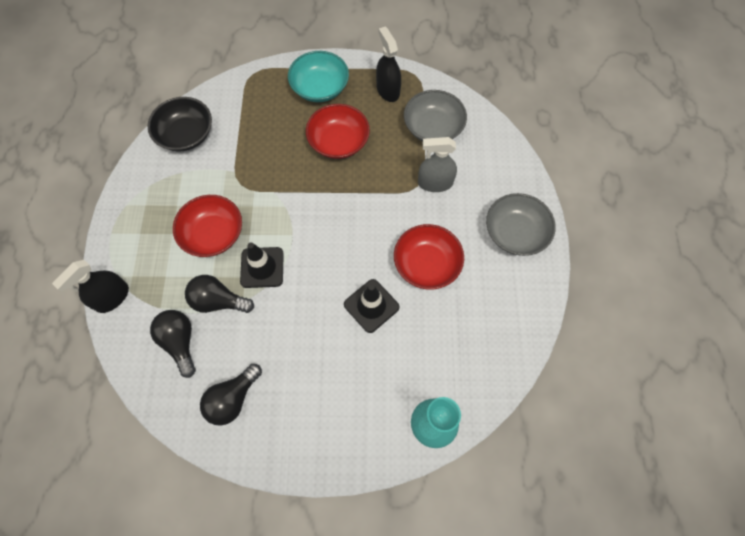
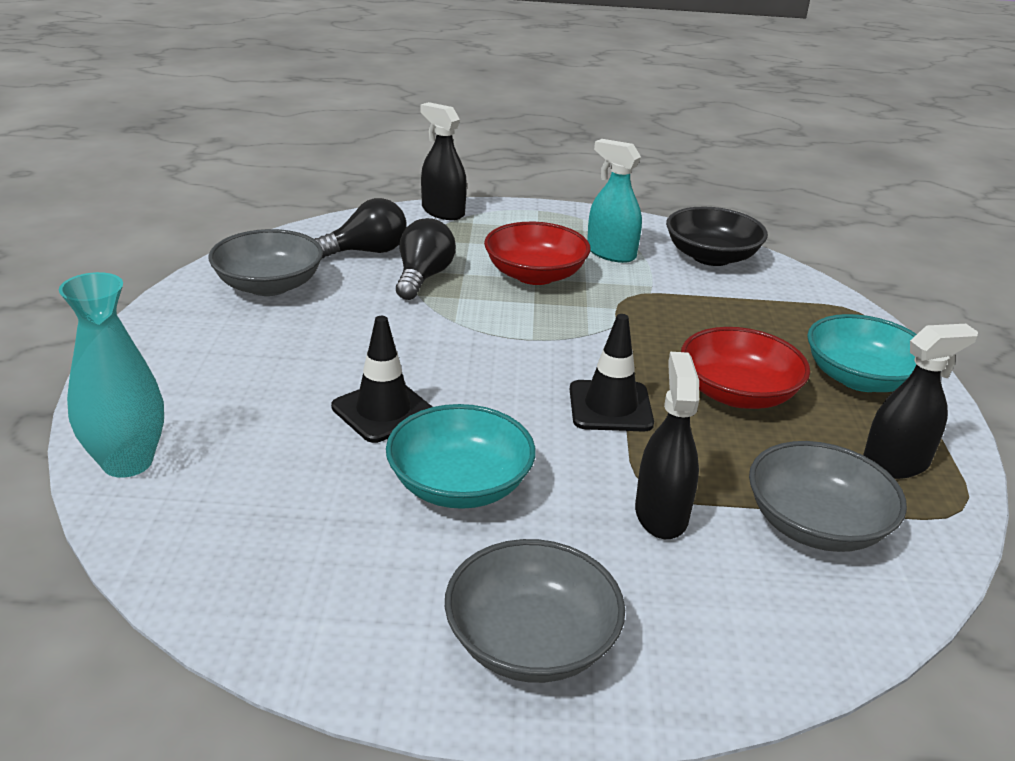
camera: 90 degrees right, 35 degrees down
(181, 190) = (611, 253): none -> turquoise spray bottle
(233, 399) = (269, 285): black light bulb -> grey bowl
(262, 267) = (474, 311): black traffic cone -> black traffic cone (610, 406)
(426, 264) = (459, 485): red bowl -> turquoise bowl
(435, 183) = (661, 514): grey spray bottle -> black spray bottle

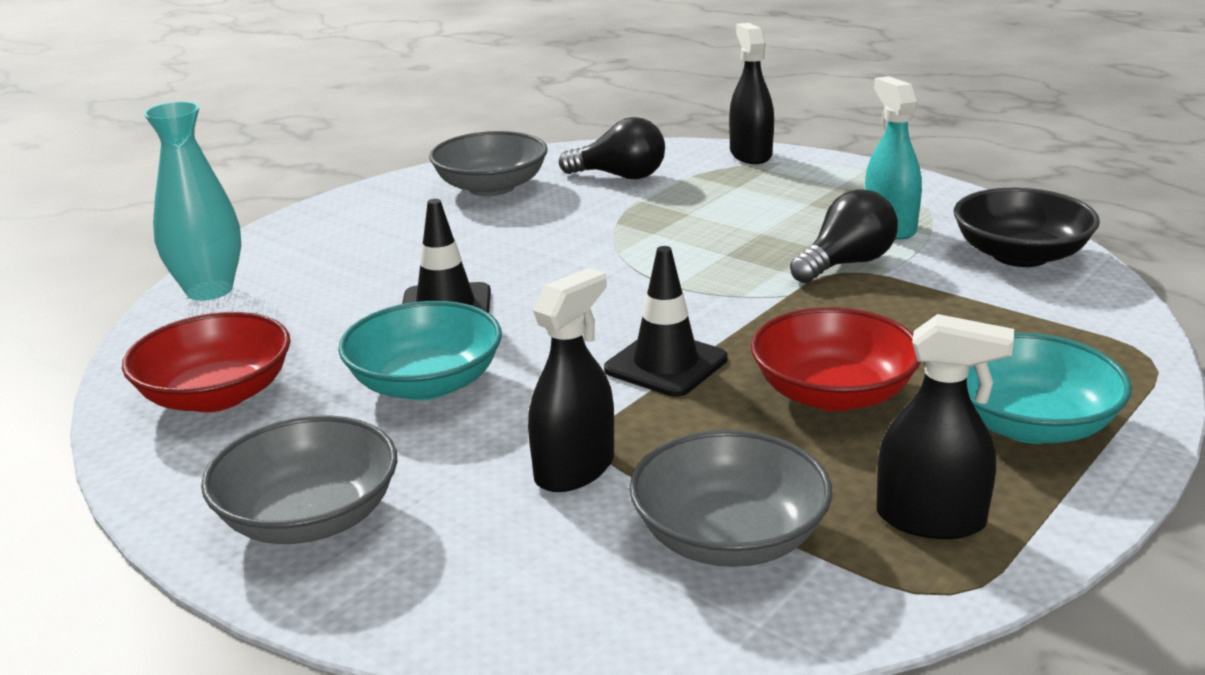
camera: 40 degrees right, 5 degrees down
(423, 277) = (642, 208): black light bulb -> black light bulb (846, 264)
(535, 275) = (765, 230): red bowl -> red bowl (216, 395)

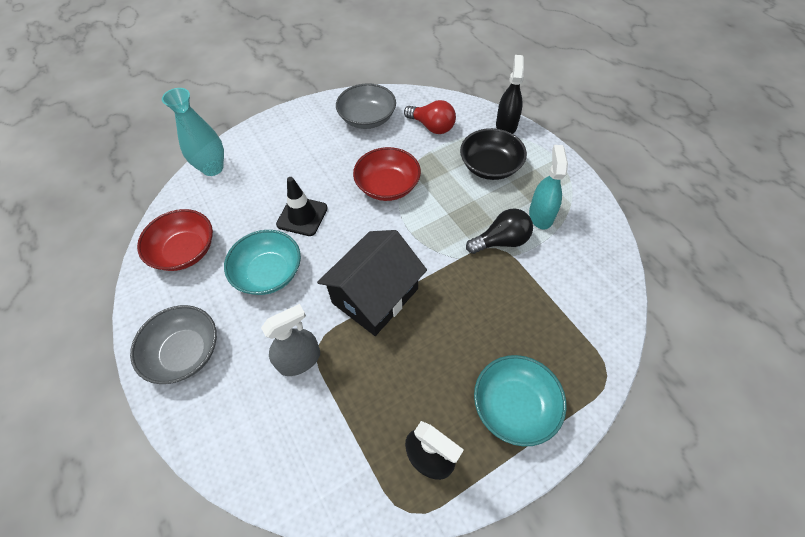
camera: 20 degrees right, 30 degrees up
(574, 469) = (299, 360): black spray bottle -> grey spray bottle
(620, 176) = (432, 127): black light bulb -> red light bulb
(666, 364) = (375, 296): black traffic cone -> black house
(729, 537) = (338, 435): grey bowl -> none
(833, 393) = (437, 347): red bowl -> red bowl (387, 186)
(1020, 255) = (593, 263): black bowl -> black bowl (490, 166)

